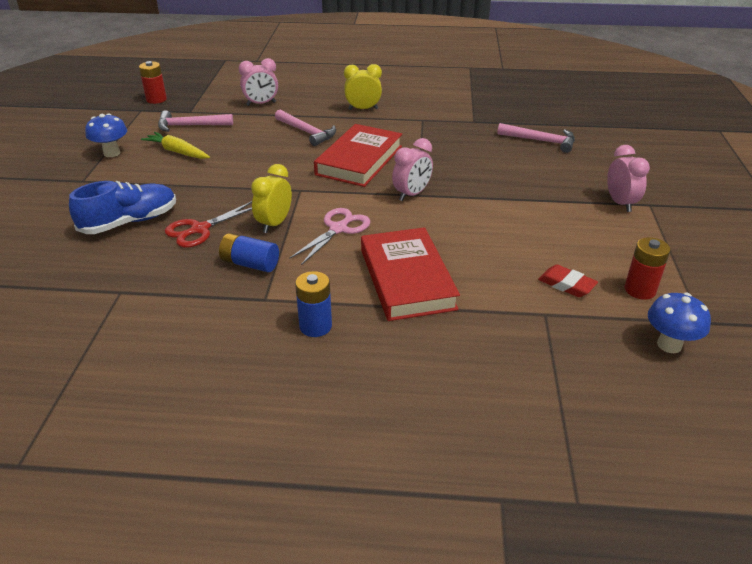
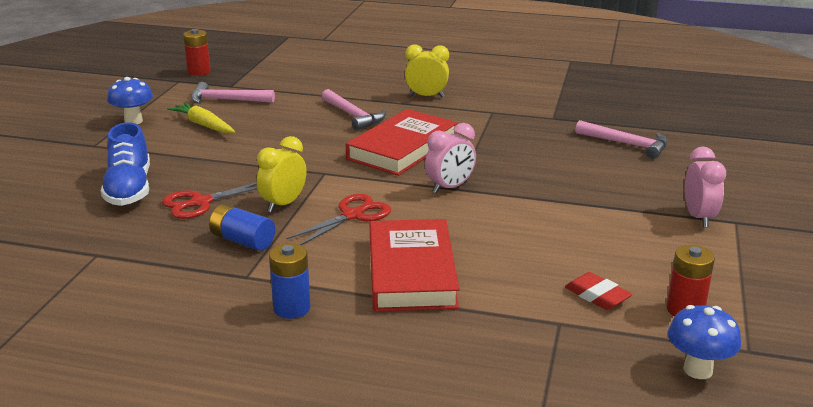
camera: 10 degrees right, 10 degrees down
(130, 222) = (129, 189): blue shoe -> blue shoe turned 105 degrees clockwise
(261, 104) = (312, 83): pink clock -> none
(338, 229) = (353, 215): pink scissors -> red scissors

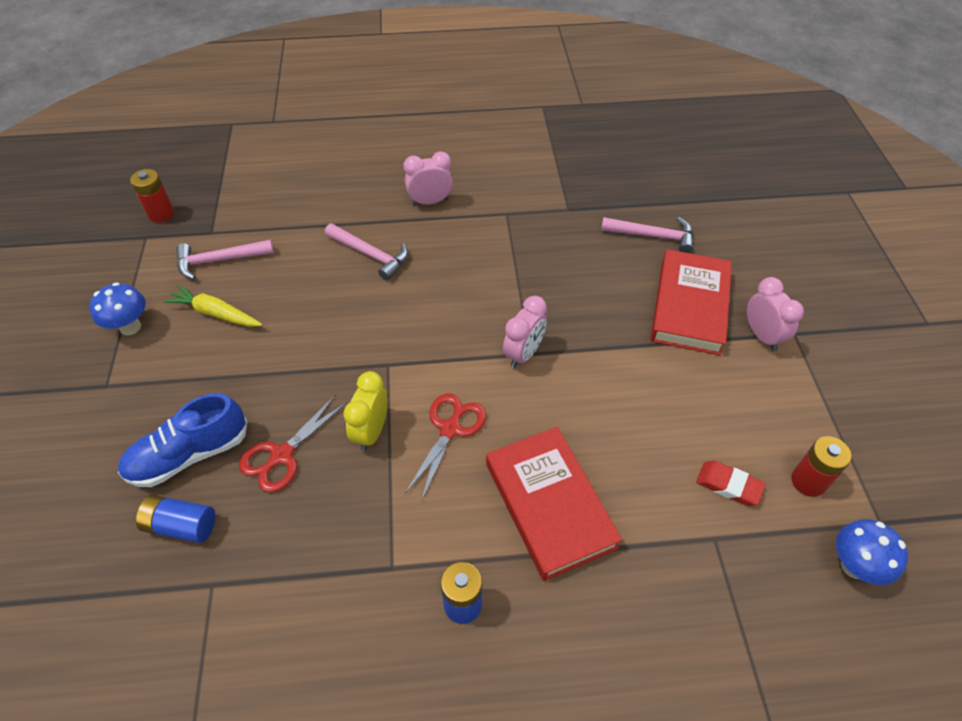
camera: 20 degrees left, 25 degrees up
(129, 189) = (189, 455): blue shoe -> blue shoe turned 90 degrees clockwise
(243, 241) = (359, 508): blue battery -> blue battery (181, 525)
(402, 148) = (447, 300): red book -> red book (690, 306)
(426, 96) = (430, 202): yellow clock -> pink clock

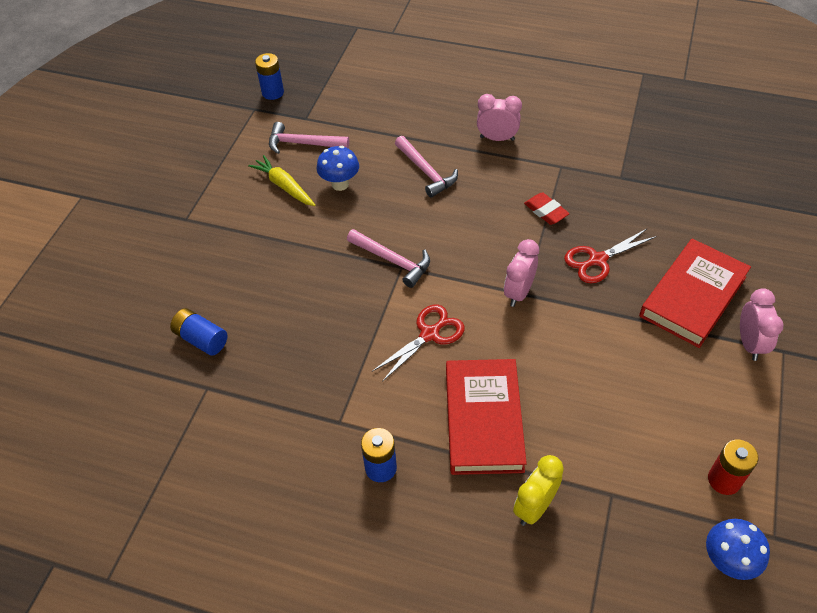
camera: 25 degrees right, 0 degrees up
(130, 327) = (218, 179): blue mushroom -> blue mushroom (340, 184)
(161, 214) = (273, 92): red battery -> blue battery
(189, 455) = (225, 290): blue shoe -> none
(281, 456) = (291, 312): red scissors -> red scissors (597, 260)
(371, 432) = (366, 316): yellow clock -> yellow clock (534, 507)
(523, 354) = (518, 292): pink clock -> pink clock turned 150 degrees clockwise
(652, 236) = (690, 223): pink hammer -> pink hammer (392, 260)
(728, 485) = (647, 458): red eraser -> red eraser (546, 211)

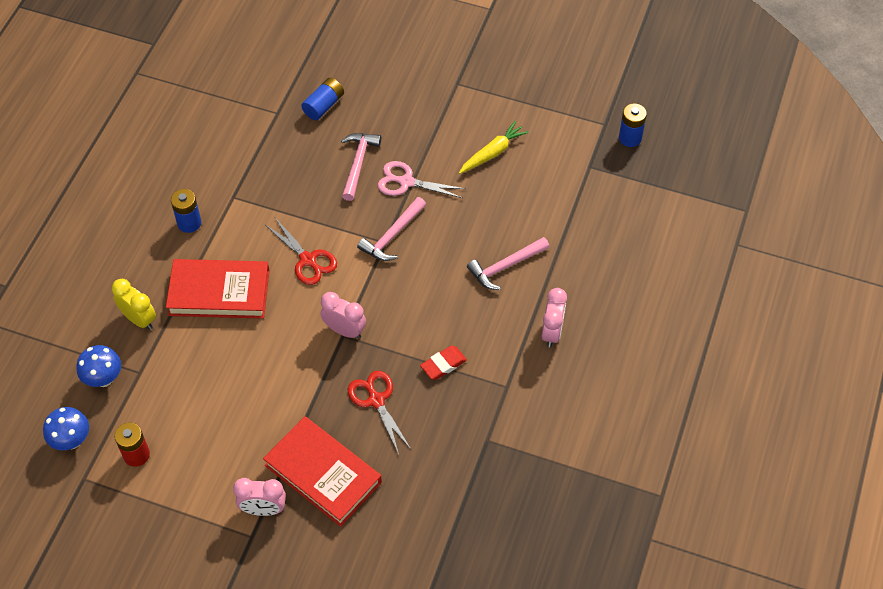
camera: 90 degrees right, 5 degrees up
(303, 144) = (551, 166): pink hammer -> pink hammer (358, 164)
(320, 253) = (406, 182): none -> pink scissors
(340, 184) = (492, 196): blue mushroom -> blue mushroom (104, 379)

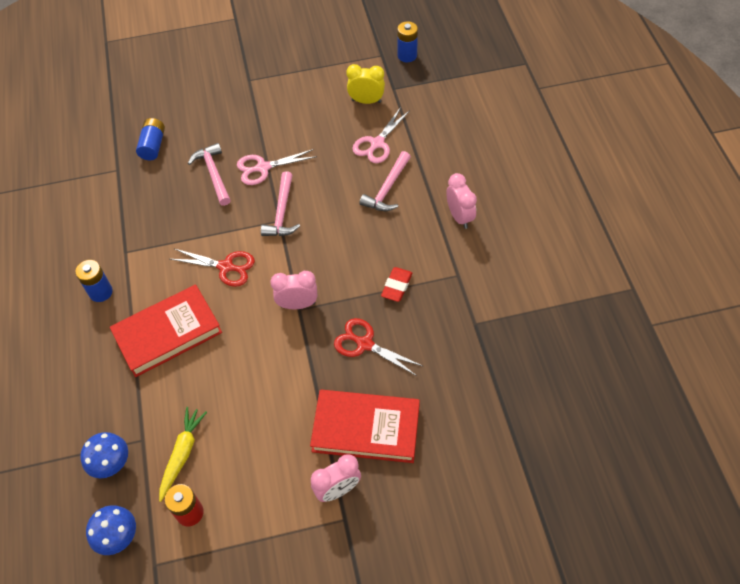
camera: 30 degrees left, 0 degrees up
(139, 319) = (110, 395): yellow clock -> yellow clock (366, 101)
(493, 153) = (314, 114): yellow carrot -> yellow carrot (182, 454)
(530, 215) = (377, 143): none -> pink scissors

